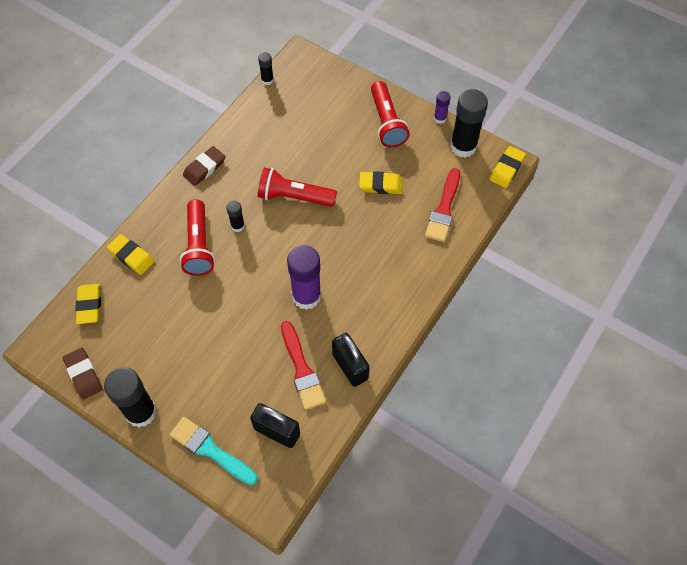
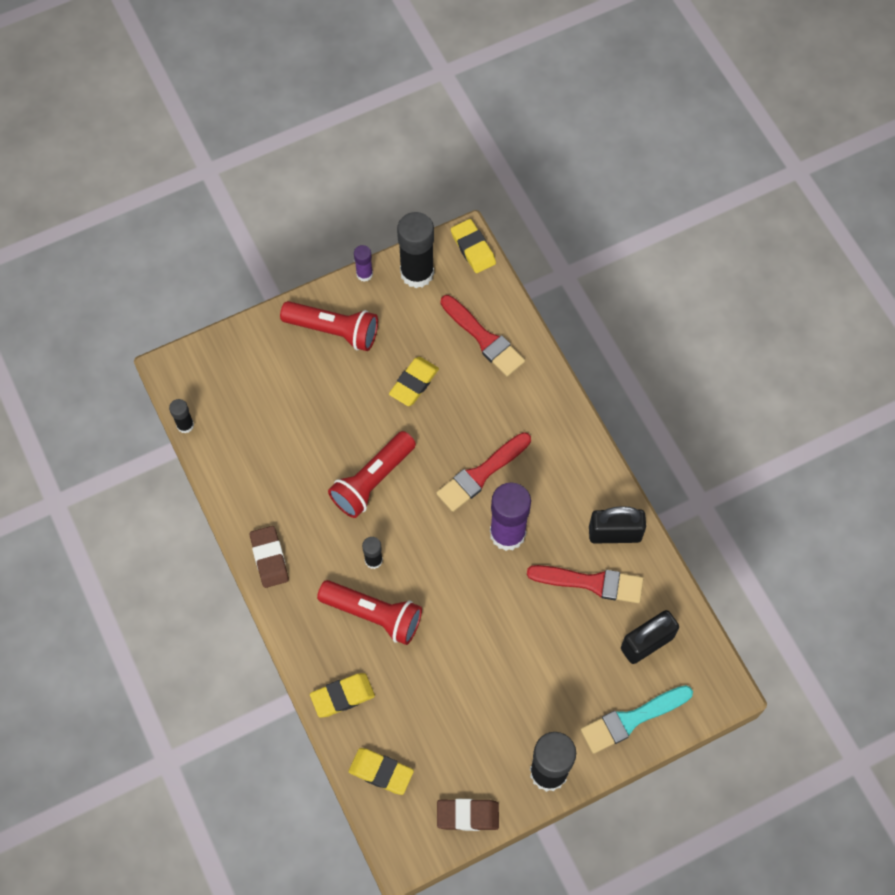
camera: 60 degrees left, 5 degrees up
(340, 258) = (481, 474): none -> red brush

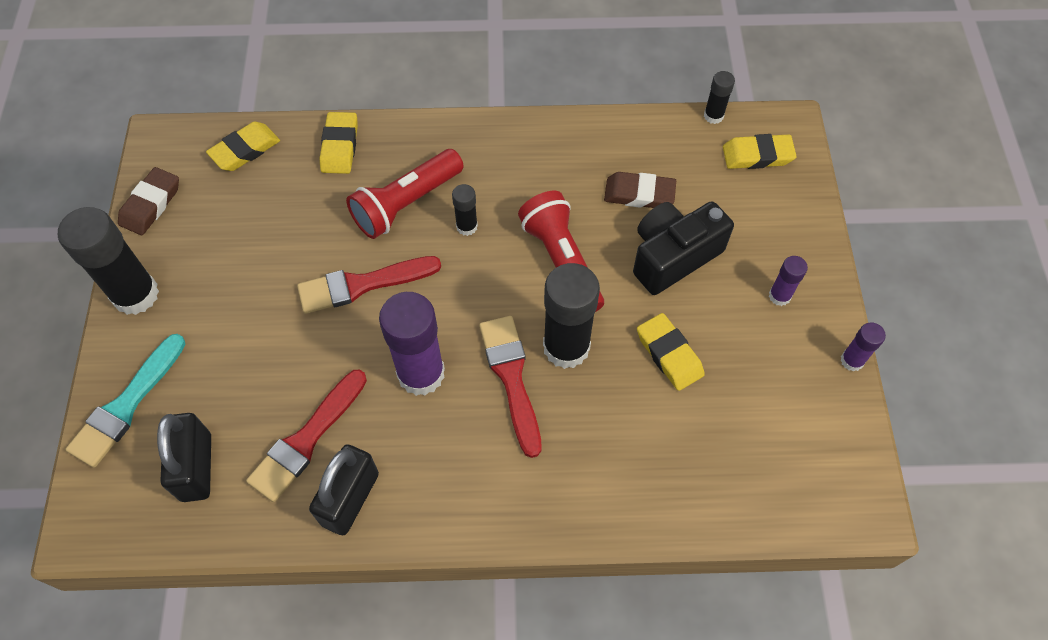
camera: 115 degrees right, 5 degrees down
(269, 558) = (522, 137): brown eraser -> brown eraser (639, 194)
(333, 408) = (673, 256): none -> black camera
(334, 330) = (779, 296): red flashlight -> purple glue stick
(417, 273) = (832, 424): black glue stick -> black glue stick (566, 347)
(473, 248) = (850, 514): yellow eraser -> yellow eraser (757, 155)
(484, 338) = (700, 465): red brush -> red brush (362, 284)
(631, 719) = (126, 405): turquoise brush -> turquoise brush turned 150 degrees counterclockwise

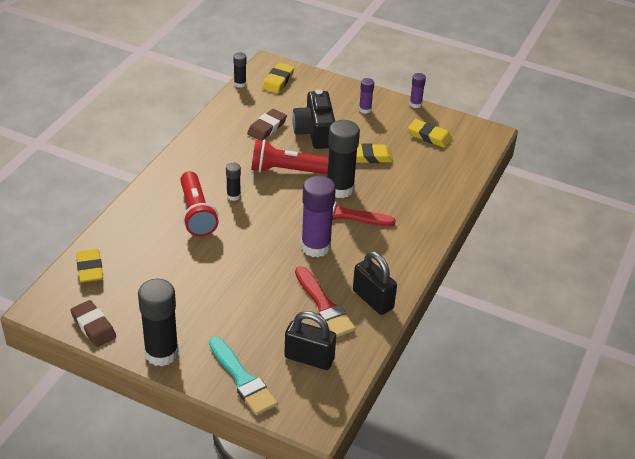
camera: 65 degrees left, 20 degrees down
(340, 146) = (127, 226): yellow eraser -> yellow eraser (429, 136)
(362, 284) = (238, 250): red brush -> none

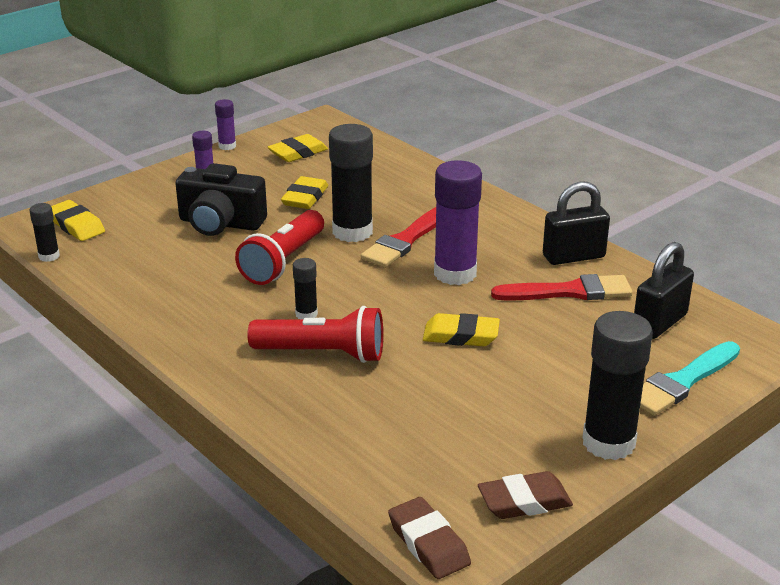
camera: 65 degrees left, 10 degrees down
(90, 269) = (386, 482): yellow eraser -> yellow eraser (461, 335)
(242, 379) = (682, 382): turquoise brush -> turquoise brush turned 150 degrees clockwise
(267, 128) = (176, 256): brown eraser -> brown eraser (428, 543)

